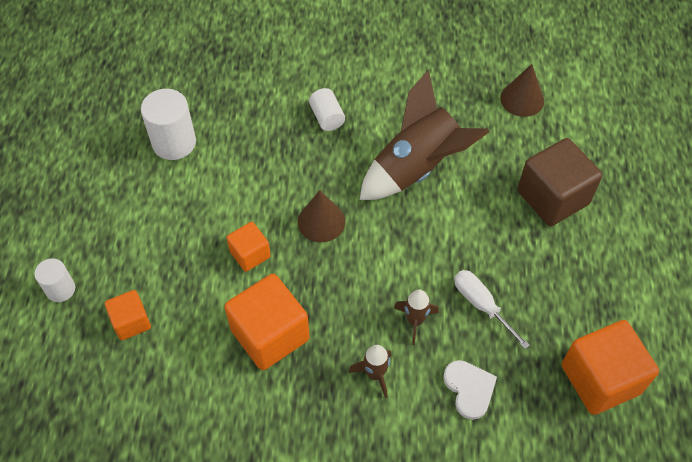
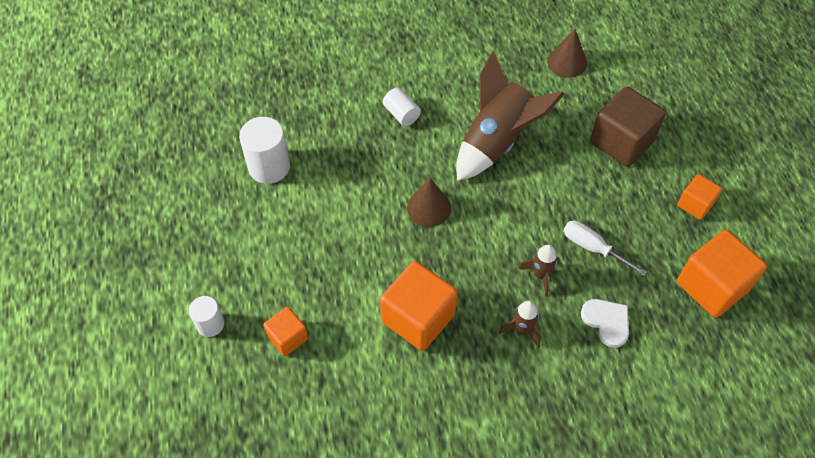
camera: 15 degrees left, 0 degrees up
(250, 254) = (375, 251): orange cube -> orange cube (695, 204)

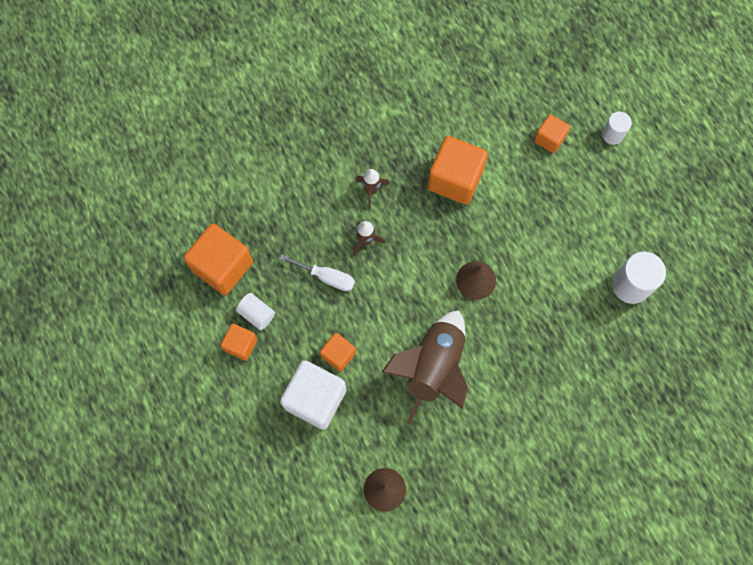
camera: 165 degrees right, 15 degrees up
(401, 114) = (532, 376): white cylinder -> white cylinder (257, 314)
(592, 173) = (338, 355): none -> orange cube
(607, 322) = (305, 213): white heart -> none
(621, 141) = (315, 399): brown cube -> white cube

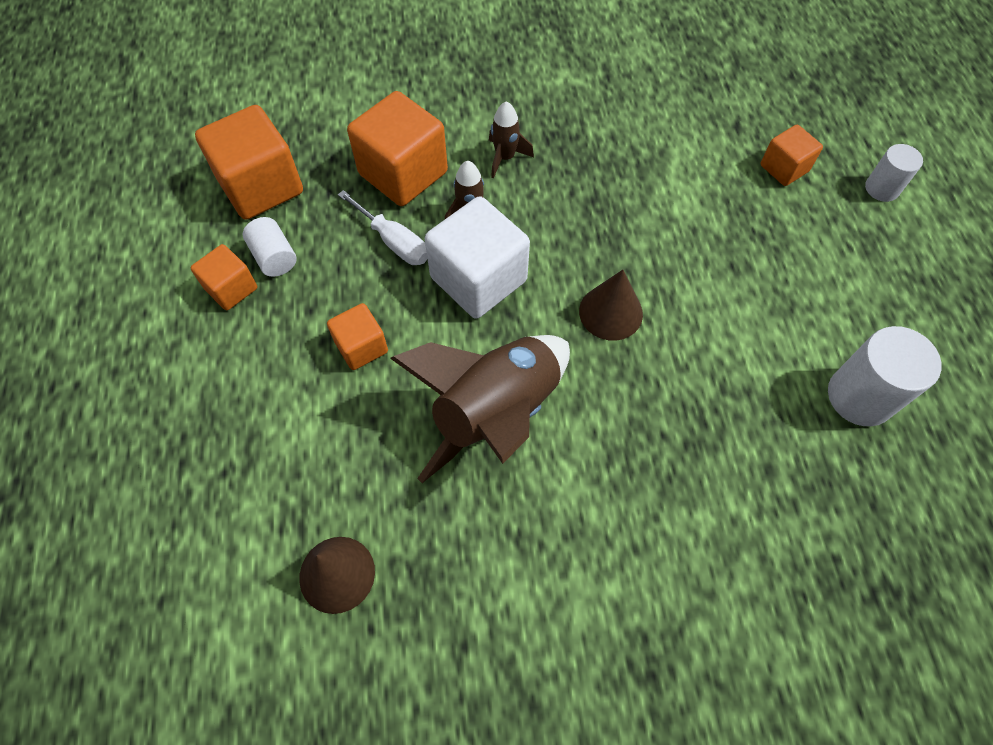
camera: 20 degrees right, 10 degrees down
(315, 399) = (297, 396): white cube -> white cube (478, 279)
(455, 179) = (628, 178): orange cube -> orange cube (403, 173)

